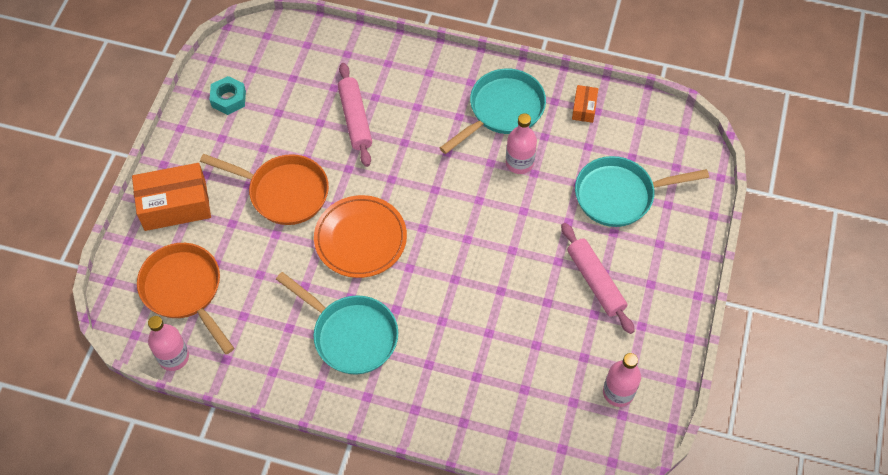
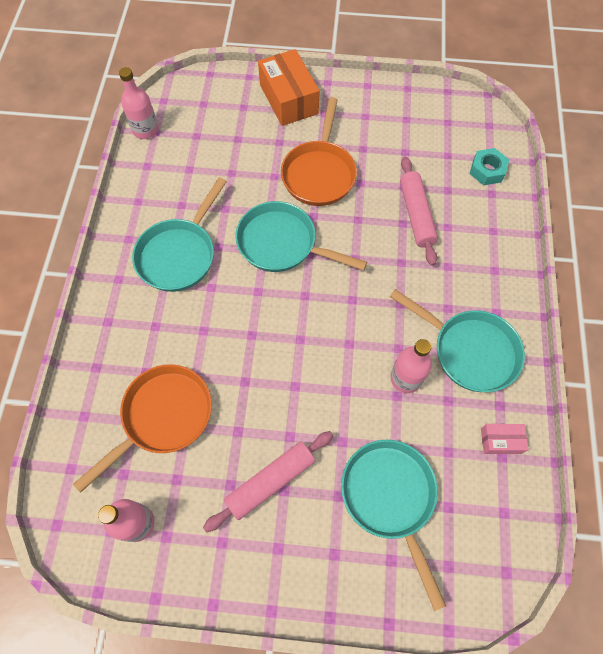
camera: 80 degrees right, 5 degrees up
(184, 290) = (208, 123): orange pan -> orange pan (163, 416)
(228, 99) = (408, 112): turquoise nut -> turquoise nut (487, 170)
(355, 119) = (416, 215): pink rolling pin -> pink rolling pin turned 75 degrees counterclockwise
(360, 239) = (282, 244): orange plate -> turquoise pan
(584, 108) = (500, 441): orange box -> pink box

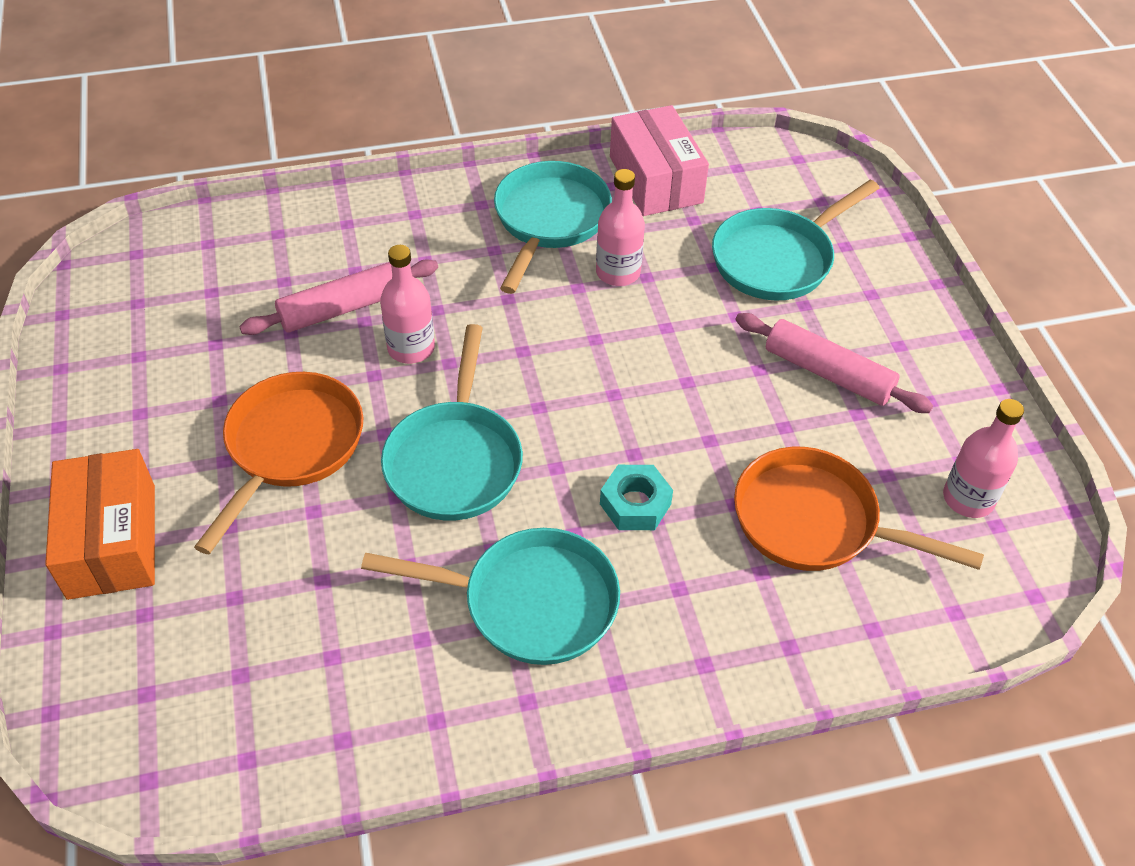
camera: 110 degrees left, 15 degrees down
(145, 130) = (244, 783): pink bottle -> pink bottle (411, 348)
(289, 99) = (112, 541): orange box -> orange box turned 60 degrees counterclockwise
(319, 173) = (291, 447): orange pan -> orange pan turned 60 degrees counterclockwise
(487, 170) = (233, 243): turquoise nut -> turquoise nut (635, 504)
(500, 441) = (655, 179): pink box -> pink box, size x2.03

